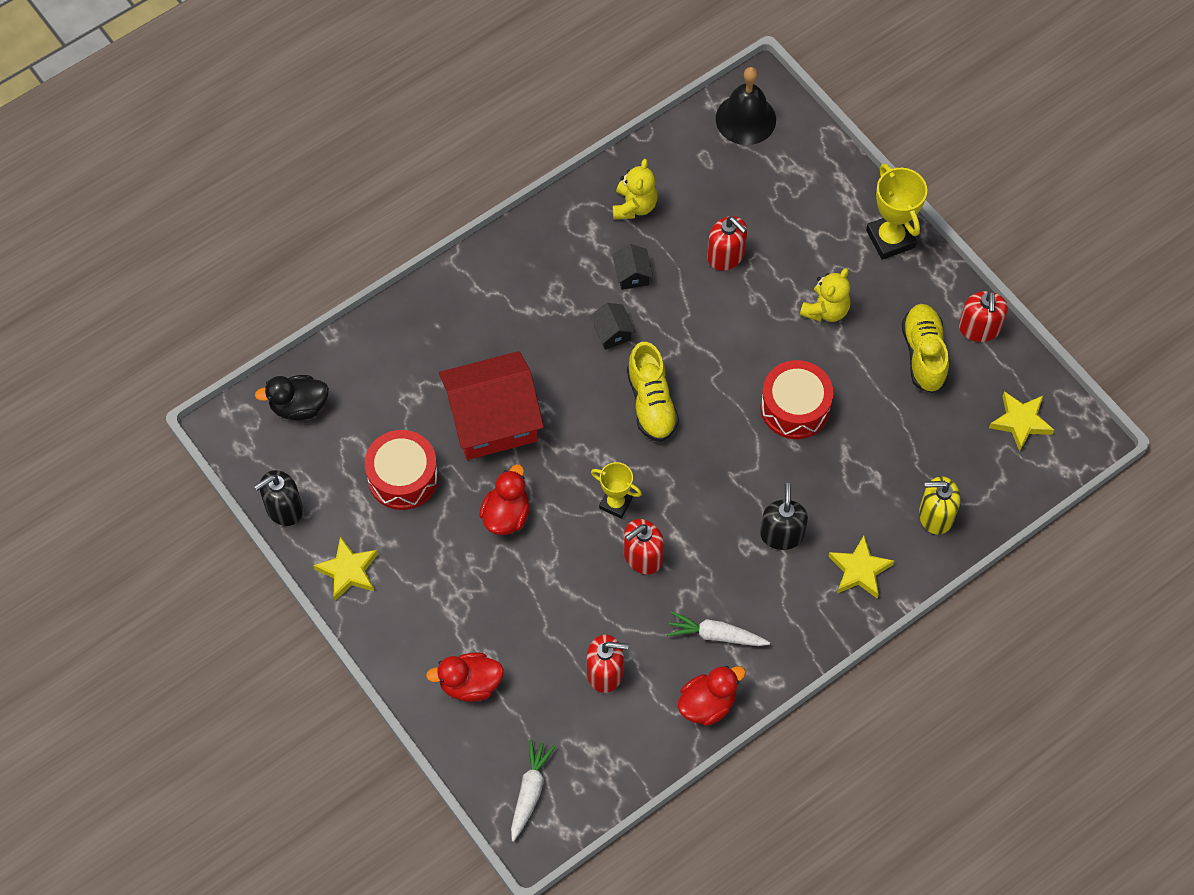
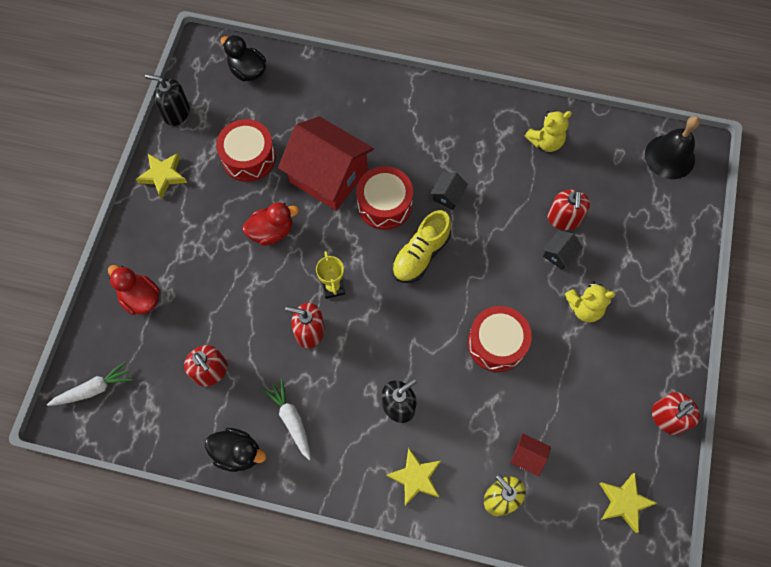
camera: 50 degrees right, 5 degrees up
(570, 394) = (384, 204): none -> red drum
(632, 275) = (498, 176): black house -> black house (559, 254)
(707, 704) = (238, 452): red duck -> black duck
(890, 239) = (675, 308): yellow trophy -> none
(918, 465) = (527, 457): none -> red house
(923, 354) = (612, 395): yellow shoe -> none

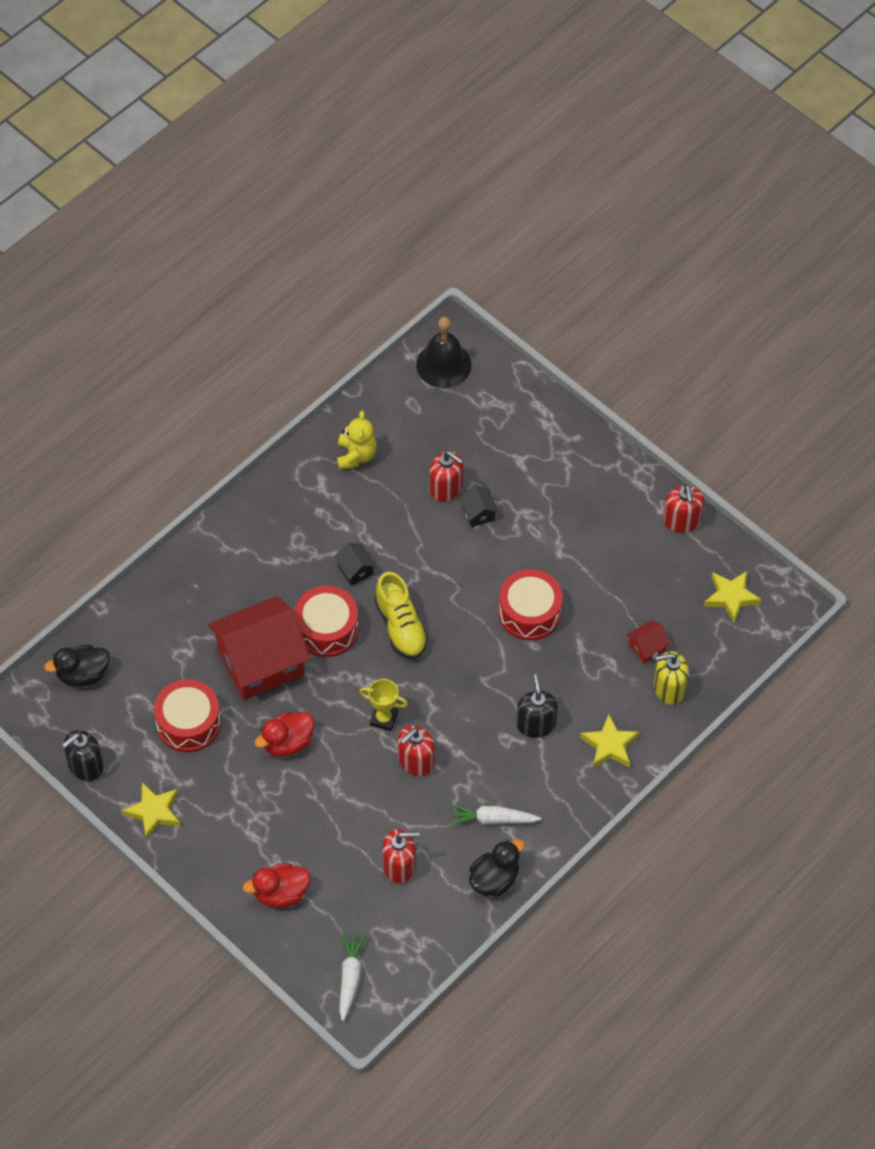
camera: 60 degrees left, 10 degrees down
(271, 231) = (287, 743): red duck -> red duck turned 135 degrees counterclockwise
(584, 308) = (543, 523): yellow teddy bear -> none

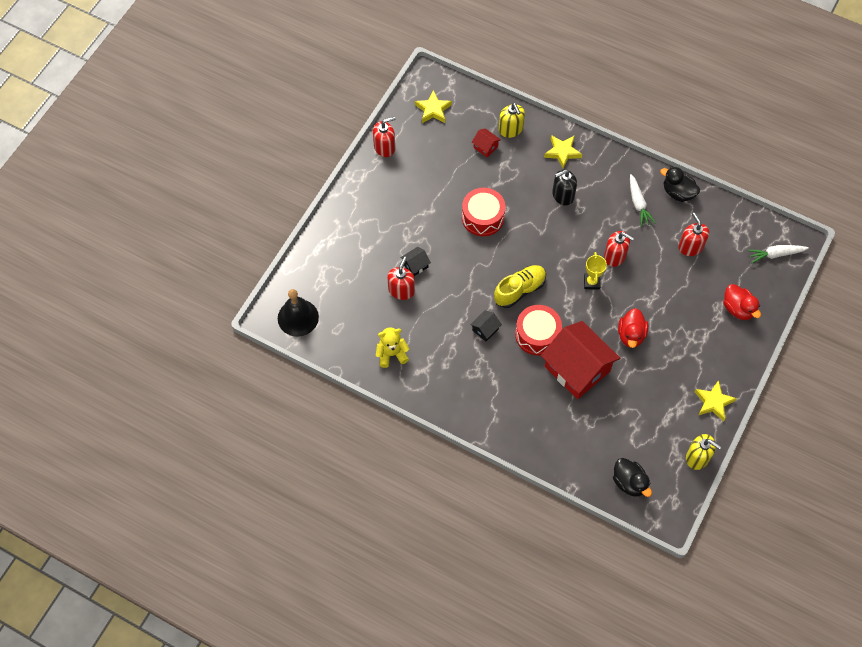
camera: 105 degrees left, 5 degrees up
(85, 766) = (697, 457): black soap dispenser -> yellow soap dispenser
(188, 723) = (640, 401): red drum -> none
(287, 743) = (631, 335): red duck -> red duck turned 60 degrees clockwise

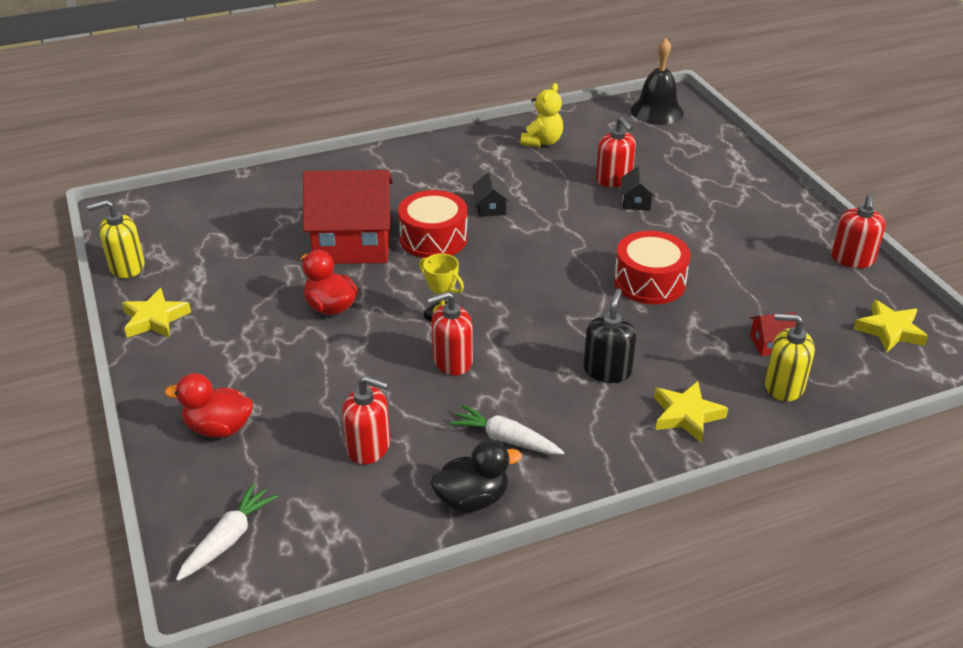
camera: 130 degrees right, 25 degrees down
(519, 290) = (508, 256): yellow shoe -> none
(629, 482) = (186, 207): black duck -> none

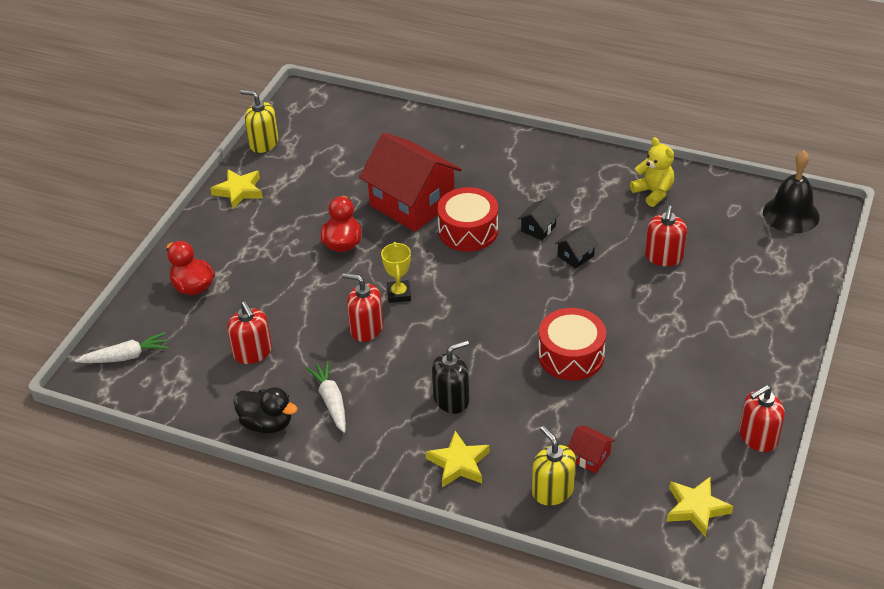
camera: 45 degrees right, 5 degrees up
(542, 142) = (653, 192): yellow teddy bear -> yellow teddy bear turned 105 degrees counterclockwise
(636, 202) = (653, 286): black house -> black house (575, 256)

